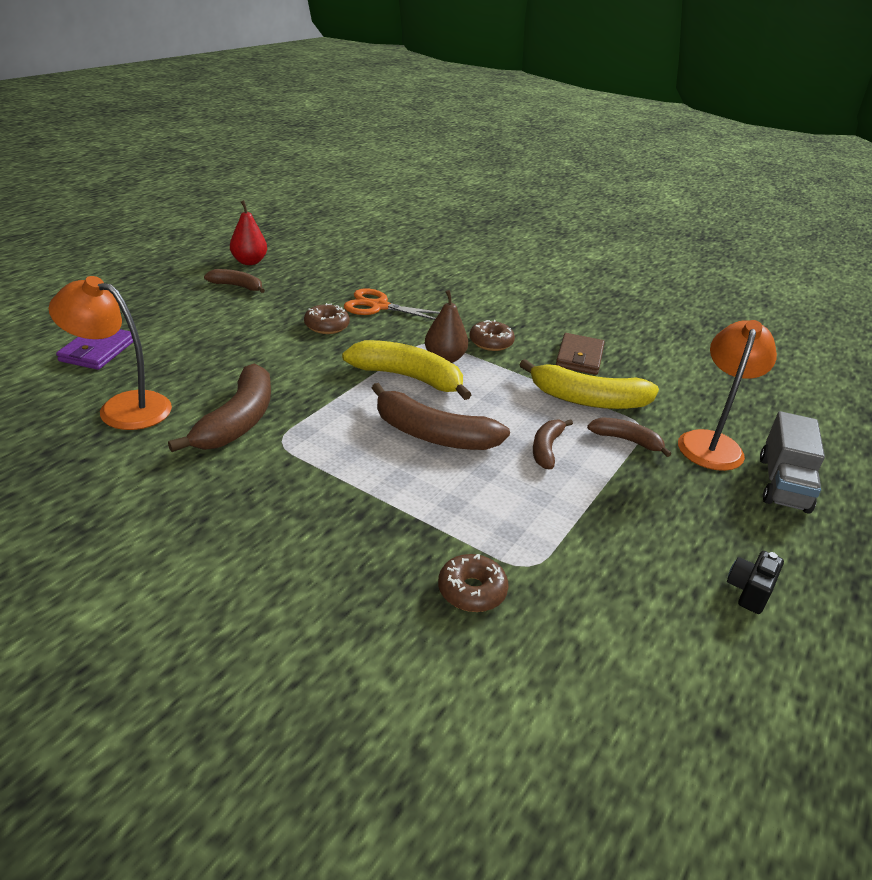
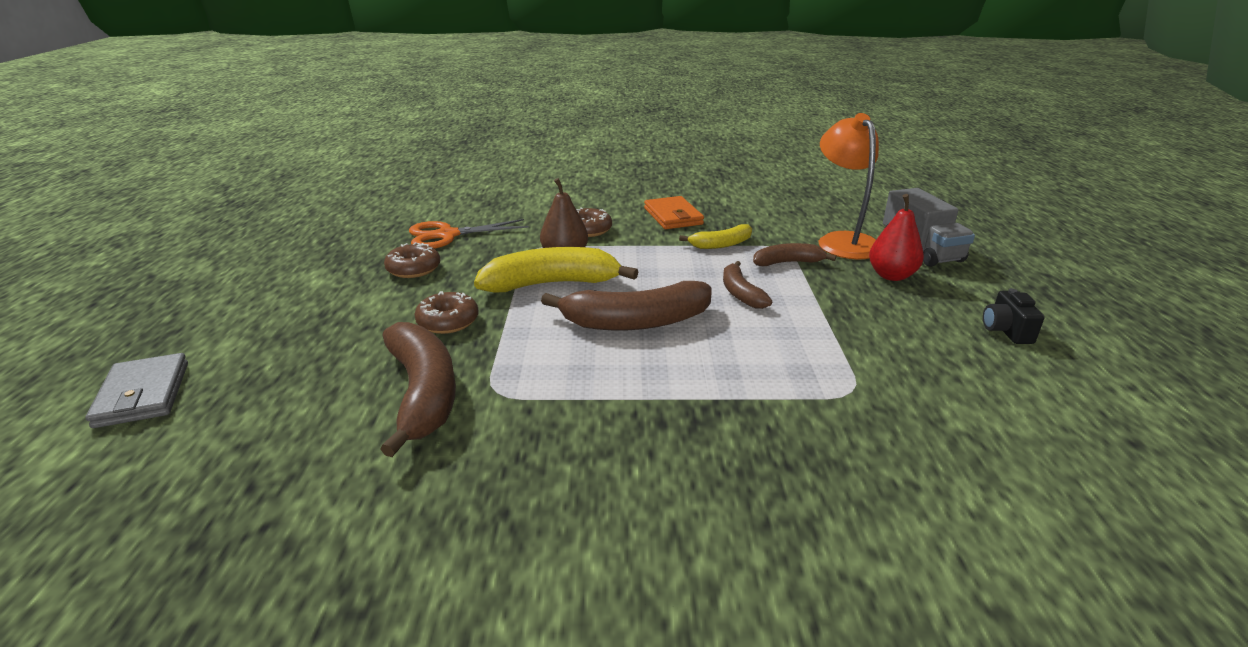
camera: 30 degrees left, 5 degrees down
(97, 351) = (142, 394): purple wallet -> grey wallet
(122, 407) = (253, 441): orange lamp -> none
(237, 286) = (263, 266): brown banana -> none
(249, 262) = (251, 240): red pear -> red pear (891, 275)
(471, 591) = (841, 436): brown donut -> brown donut (448, 321)
(579, 357) = (673, 216): brown wallet -> orange wallet
(588, 400) = (721, 244): yellow banana -> yellow banana, size x0.56

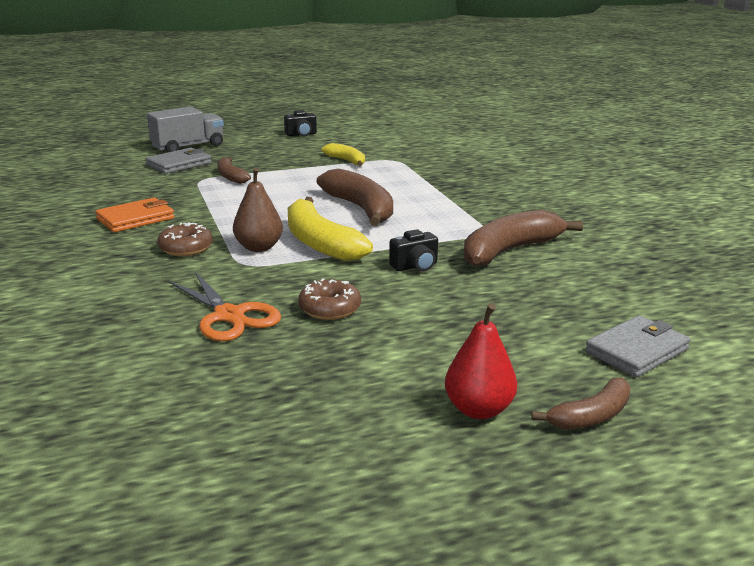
camera: 110 degrees left, 5 degrees down
(448, 321) = (415, 266): brown donut -> black camera
(721, 244) = (203, 197): yellow banana -> yellow banana (347, 161)
(740, 293) = (294, 186): brown banana -> brown banana (591, 416)
(843, 241) = (179, 164): orange lamp -> grey wallet
(891, 275) = (239, 153): red pear -> red pear (478, 410)

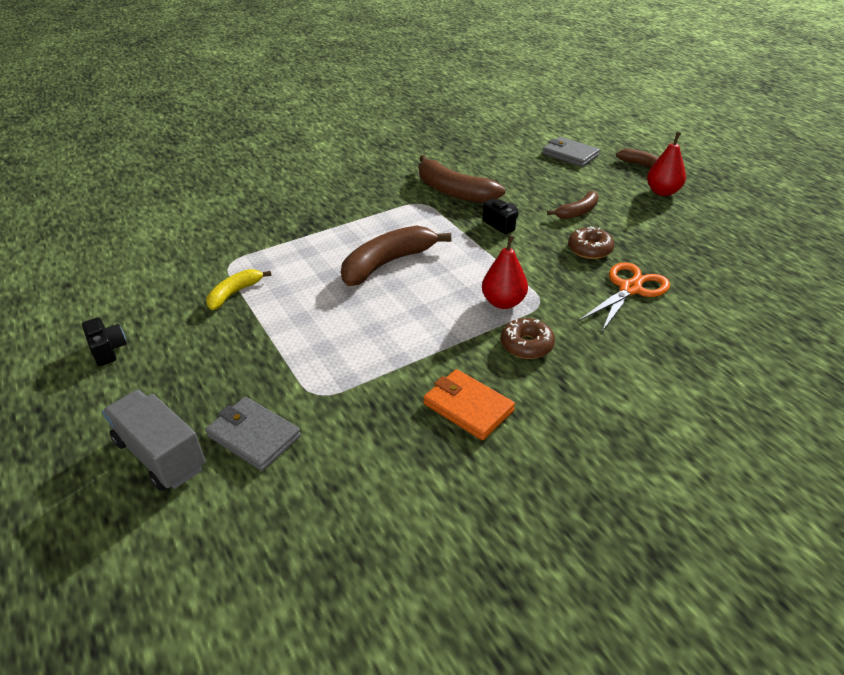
camera: 100 degrees left, 15 degrees up
(231, 177) = (304, 370): brown banana -> brown banana (578, 212)
(258, 247) = (503, 302): brown pear -> red pear
(320, 243) = (478, 272): yellow banana -> none

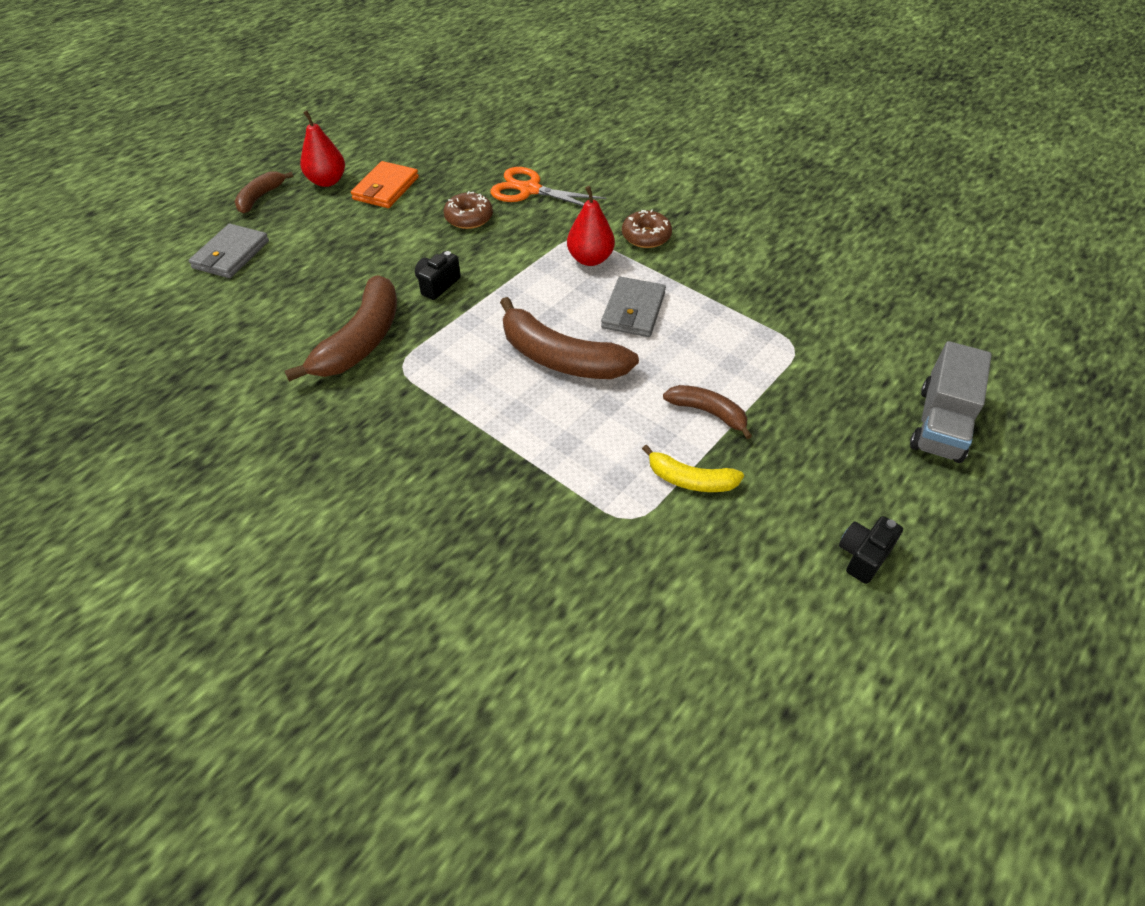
camera: 110 degrees left, 10 degrees up
(254, 436) = (870, 369): grey wallet -> grey wallet (633, 310)
(468, 407) = (743, 255): orange wallet -> orange wallet (385, 188)
(578, 212) = (389, 233): brown banana -> brown banana (708, 412)

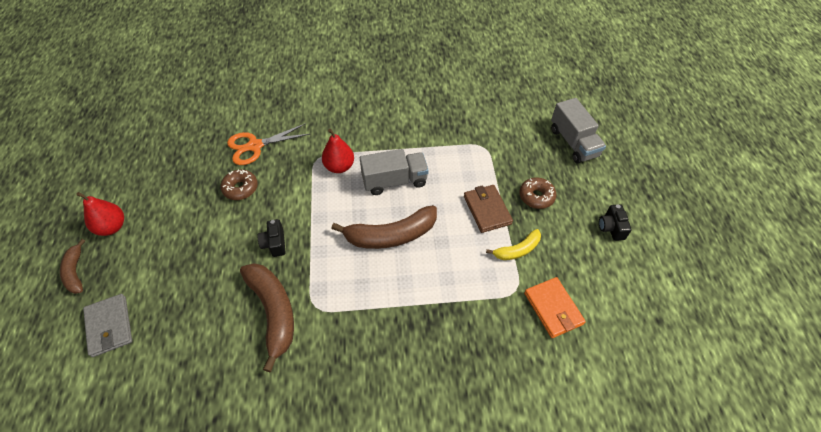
camera: 45 degrees left, 5 degrees up
(385, 188) = (161, 205): orange wallet -> orange wallet (553, 308)
(633, 310) = (394, 181): grey wallet -> grey truck
(646, 236) = (352, 133): brown donut -> brown donut (536, 196)
(708, 412) = (487, 210): brown banana -> brown wallet

